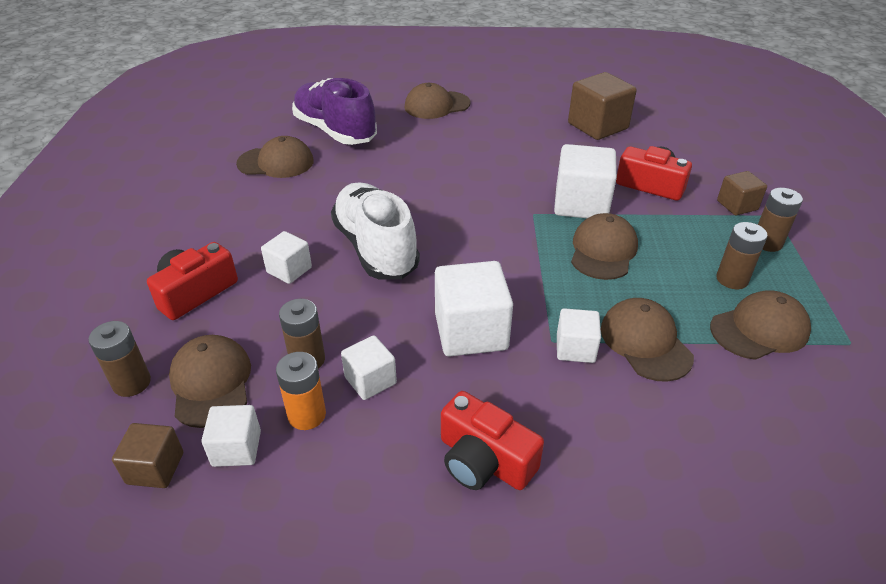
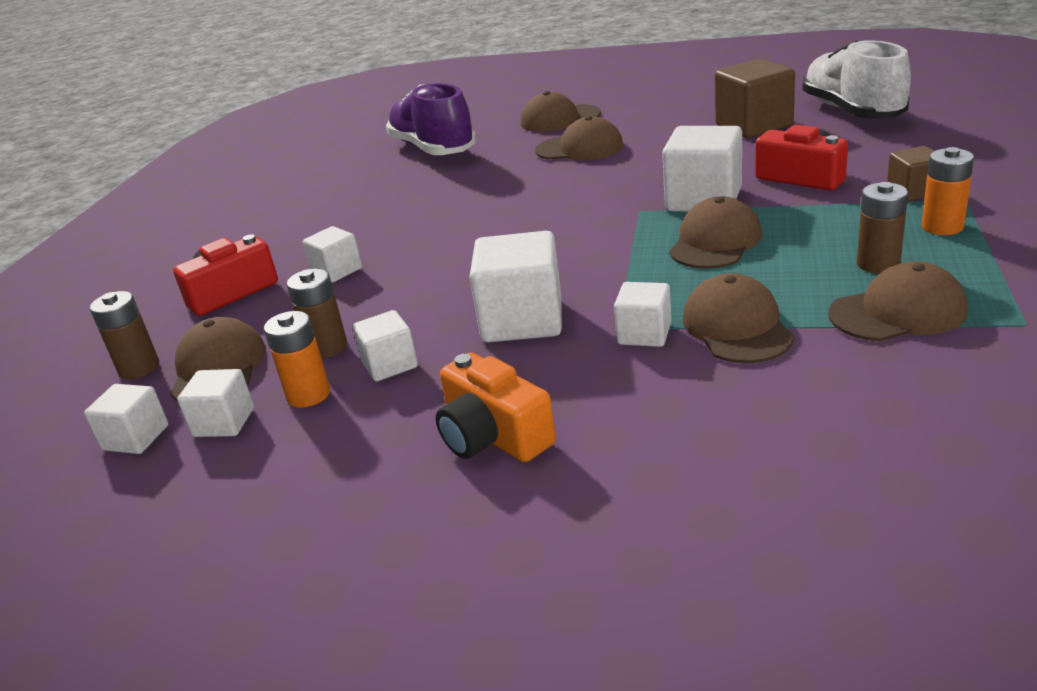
camera: 15 degrees right, 10 degrees down
(155, 468) = (136, 438): brown cube -> white cube
(276, 162) = (357, 180): brown cap -> brown cap (580, 148)
(375, 248) = (440, 249): white shoe -> white shoe (852, 111)
(484, 460) = (493, 436): red camera -> orange camera
(767, 243) = (942, 227): brown battery -> orange battery

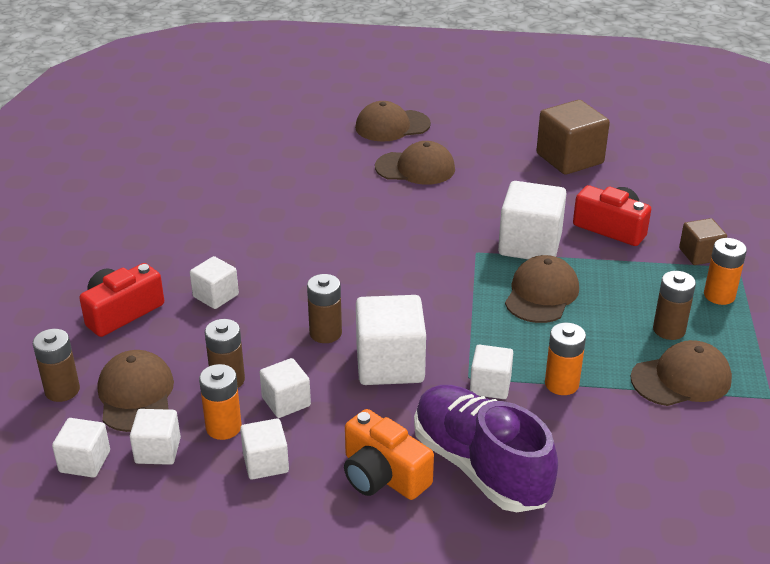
camera: 10 degrees left, 5 degrees up
(348, 429) = (265, 463): none -> white cube
(433, 149) = (275, 151): purple shoe -> purple shoe (480, 466)
(452, 296) = (325, 333): none -> brown battery
(737, 327) = (561, 384): brown cap -> orange battery
(852, 111) = (654, 152): white shoe -> none

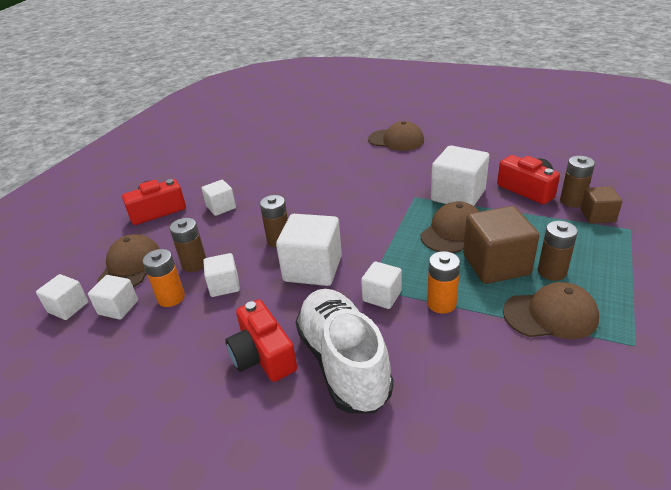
camera: 20 degrees right, 0 degrees up
(62, 390) = (89, 256): brown battery -> brown battery (572, 201)
(265, 463) = (183, 330): white cube -> none
(383, 475) = (263, 355): orange camera -> red camera
(392, 126) = (392, 115): brown cap -> none
(480, 466) = (343, 363): purple shoe -> white shoe
(569, 159) = (511, 141): brown cube -> brown cube (496, 264)
(719, 295) = (606, 249): orange battery -> none

